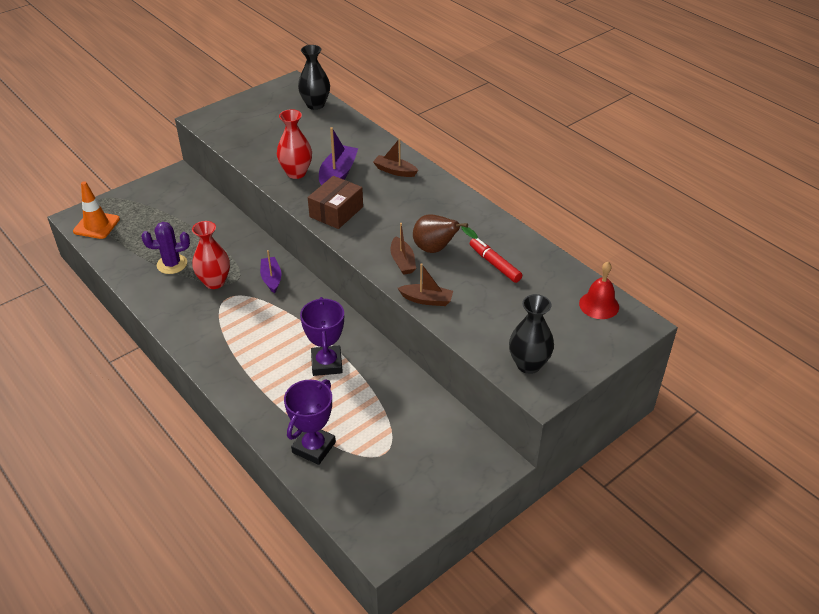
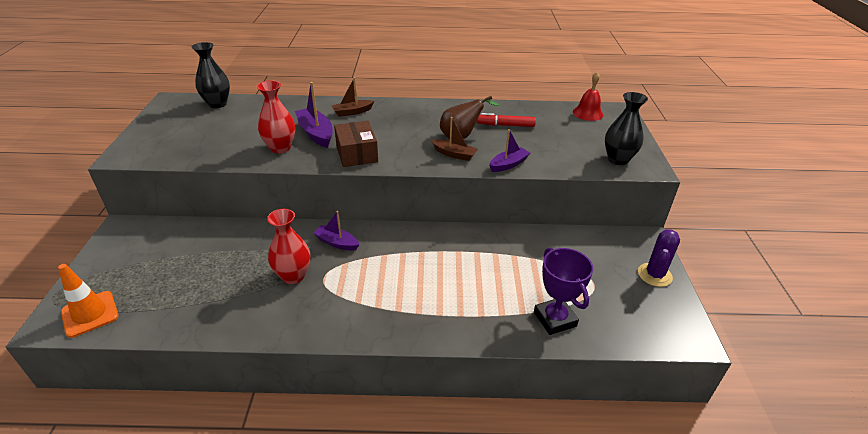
camera: 50 degrees left, 5 degrees down
(172, 264) = (230, 290): purple cactus -> purple cactus (654, 275)
(327, 364) = (469, 264): purple trophy -> none
(426, 300) = (508, 164): brown boat -> purple boat

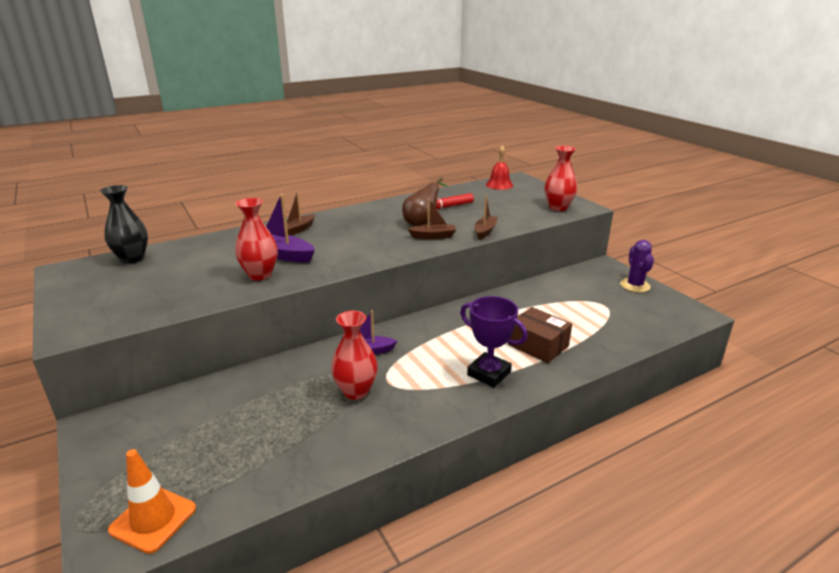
camera: 30 degrees left, 10 degrees down
(356, 153) = (345, 258): brown box -> brown box (538, 345)
(508, 164) = (485, 231): purple boat -> brown boat
(554, 319) = (605, 337): purple trophy -> purple trophy (489, 373)
(618, 159) = (558, 207): black vase -> red vase

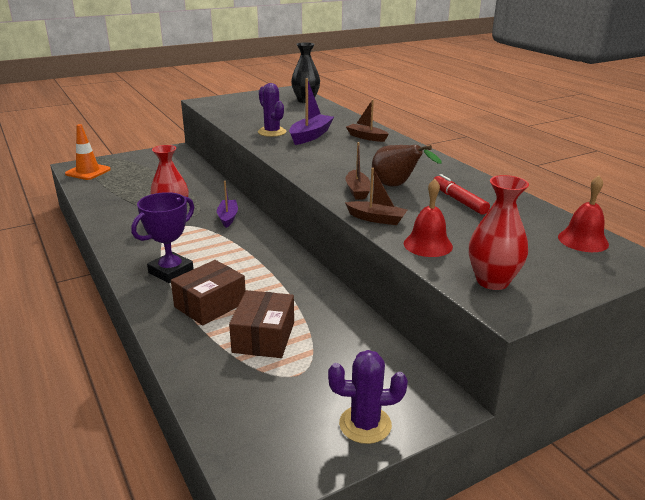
camera: 90 degrees right, 0 degrees up
(260, 275) = (272, 132): red vase -> purple cactus
(520, 219) = (428, 245): none -> red bell
(571, 319) = (263, 337): none -> brown box

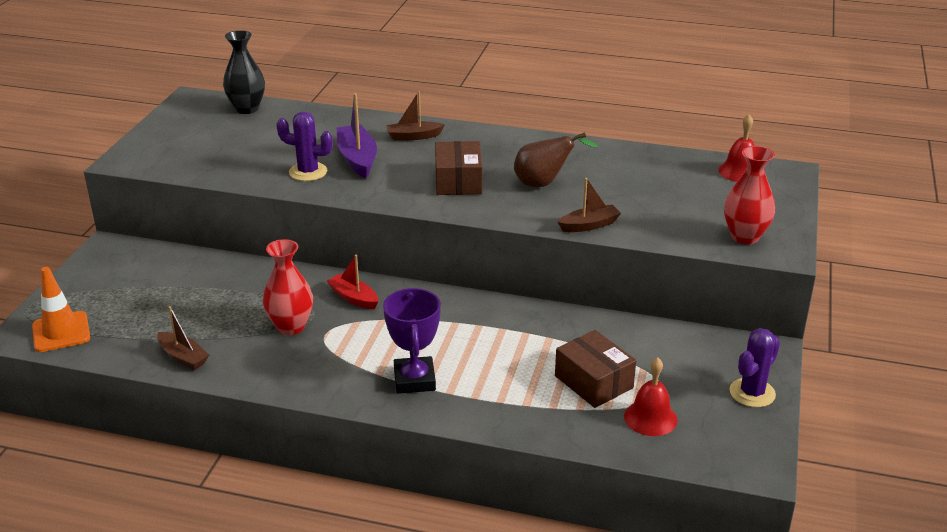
camera: 45 degrees left, 5 degrees up
(210, 304) = (506, 385): brown box -> brown box (458, 181)
(228, 217) = (354, 298): purple boat -> red boat
(357, 191) = (524, 204): brown boat -> brown boat (183, 357)
(428, 245) = (662, 229): red bell -> red bell (650, 418)
(458, 200) = (612, 175): red marker -> none

